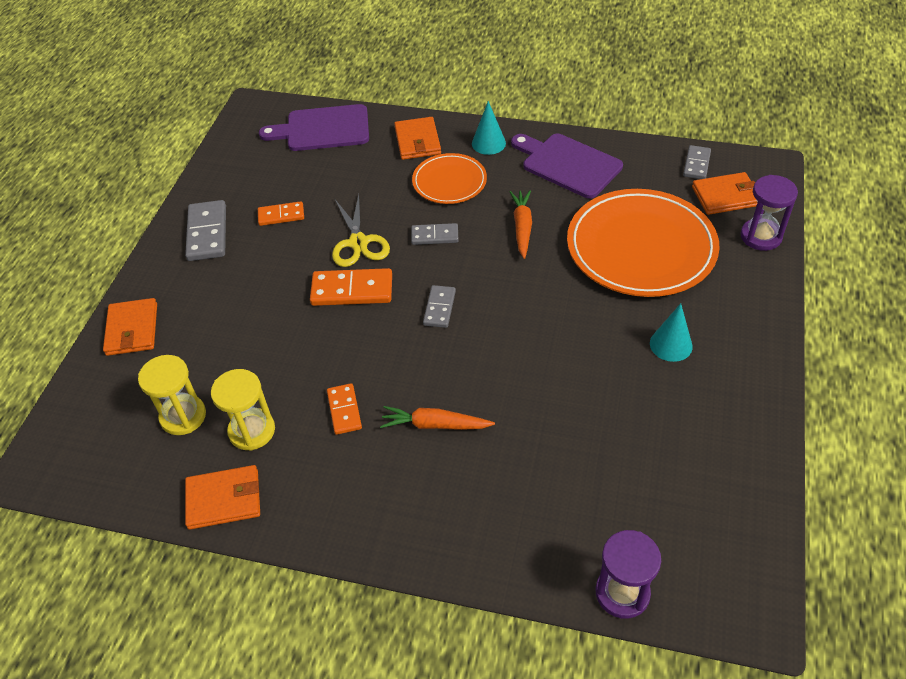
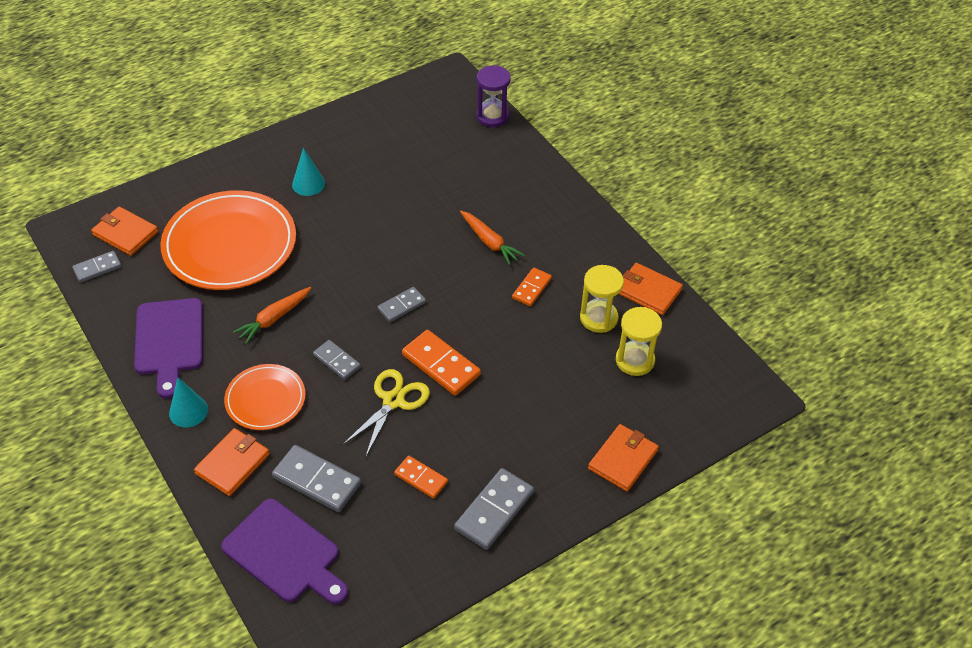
camera: 140 degrees left, 0 degrees up
(351, 169) = (317, 480): none -> grey domino
(761, 236) = (157, 195): purple hourglass -> none

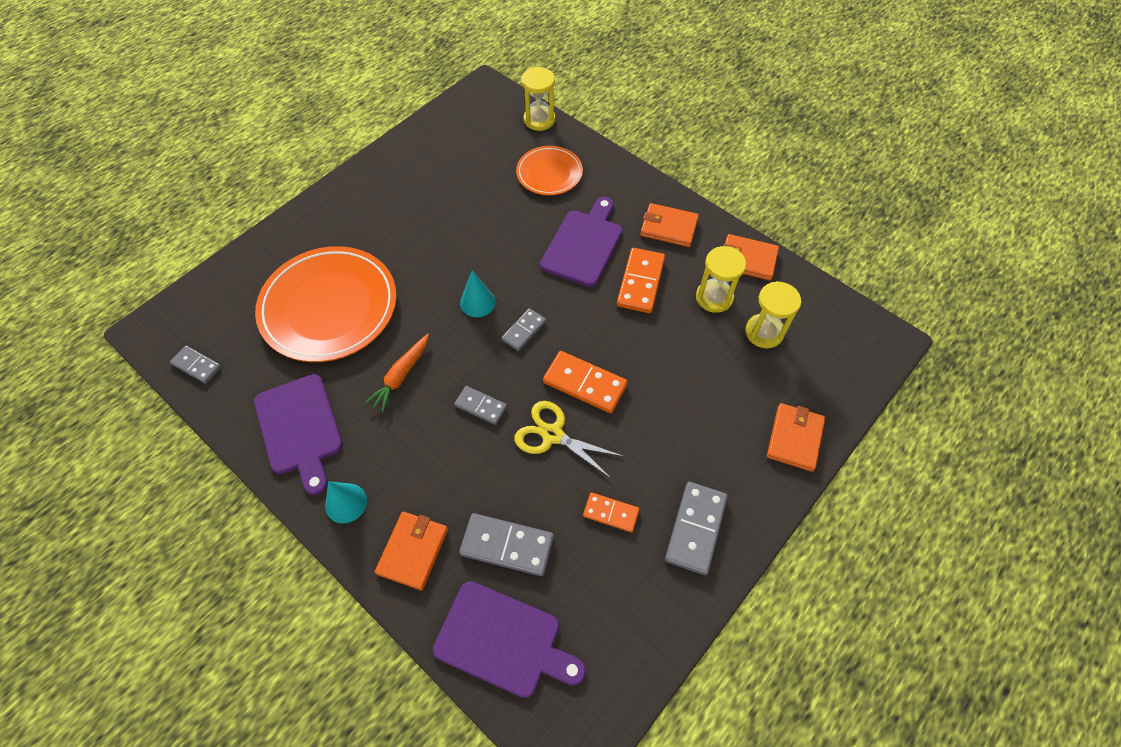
camera: 15 degrees left, 10 degrees up
(97, 268) = (197, 365): grey domino -> grey domino turned 75 degrees clockwise
(125, 233) = (215, 320): orange wallet -> orange wallet (668, 227)
(265, 399) = (422, 468): orange plate -> orange plate (549, 173)
(308, 184) = (387, 225): turquoise cone -> turquoise cone (477, 302)
(393, 401) = (552, 435): yellow scissors -> yellow scissors turned 75 degrees counterclockwise
(489, 242) = (583, 244): orange carrot -> purple cutting board
(492, 116) = (539, 120): purple hourglass -> yellow hourglass
(532, 288) = (641, 282): orange domino -> orange domino, size x1.63

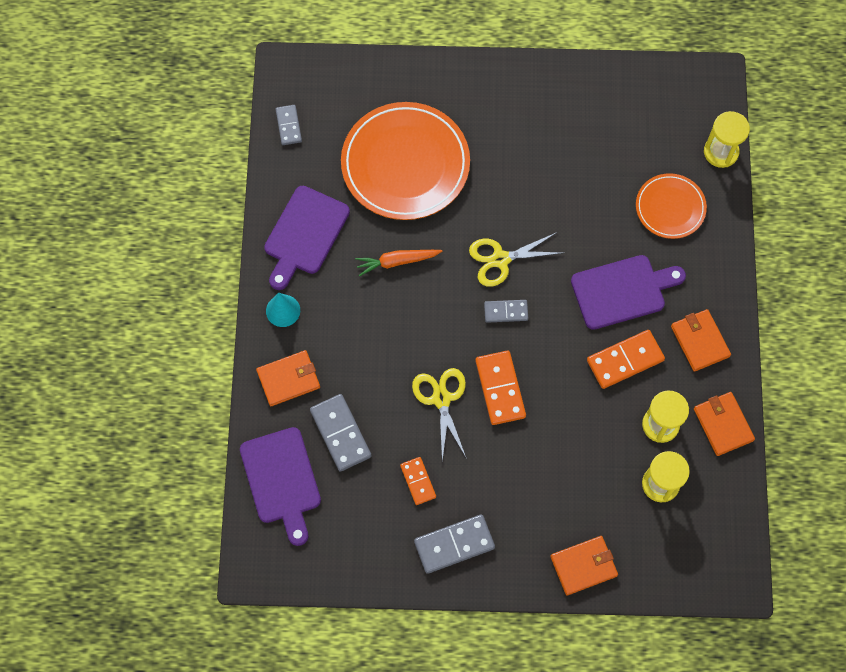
camera: 50 degrees right, 10 degrees up
(477, 302) = (500, 259): turquoise cone -> yellow scissors
(481, 406) = (421, 334): grey domino -> none

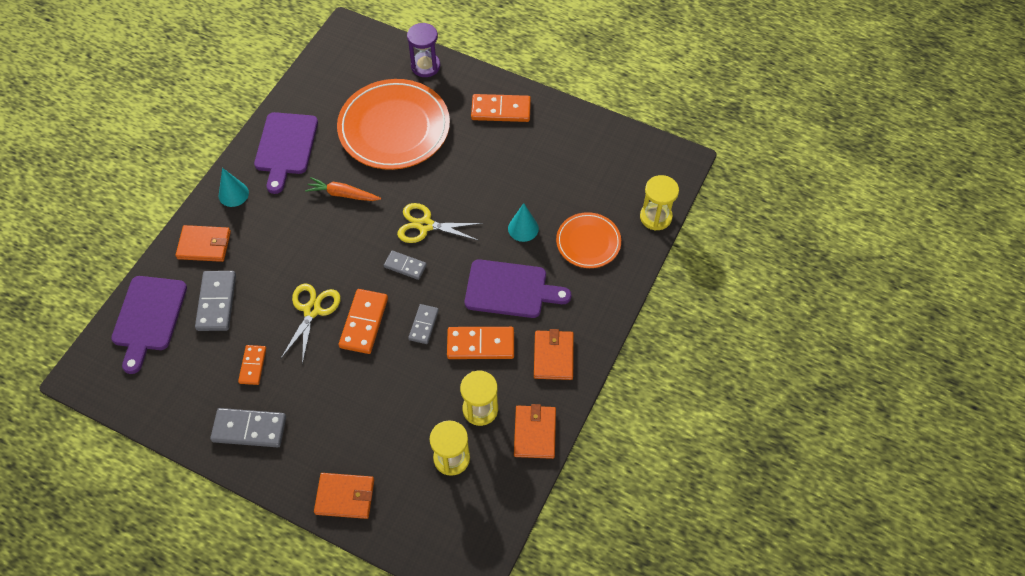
camera: 25 degrees right, 10 degrees down
(289, 126) = (323, 69): grey domino -> grey domino (423, 325)
(305, 234) = (286, 147): purple cutting board -> purple cutting board turned 45 degrees counterclockwise
(396, 77) = (425, 66): none -> purple hourglass
(504, 97) = (501, 110): none -> orange domino
(599, 220) = (523, 228): none -> turquoise cone

